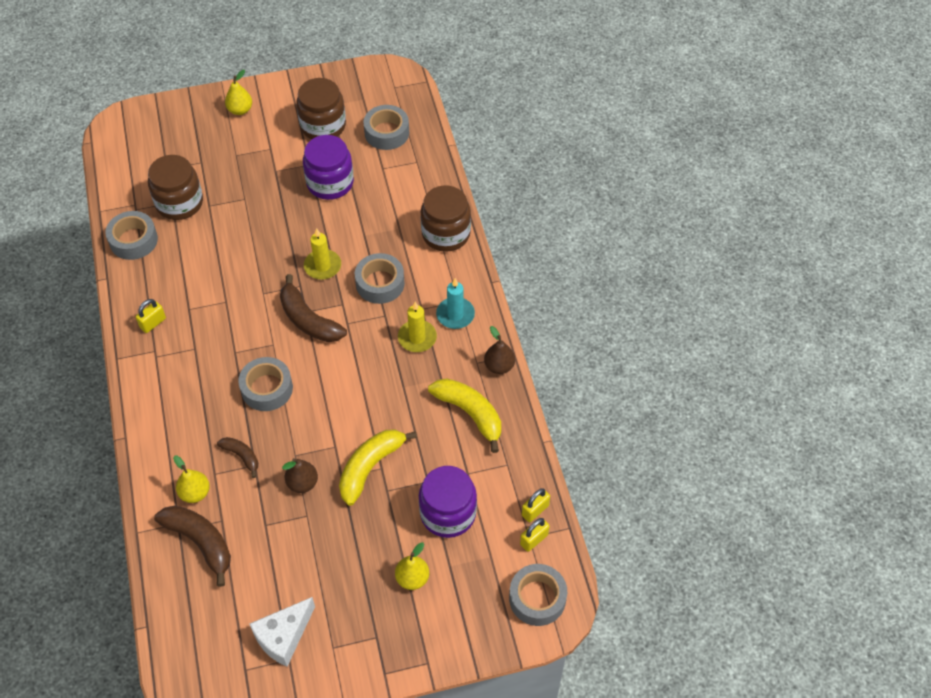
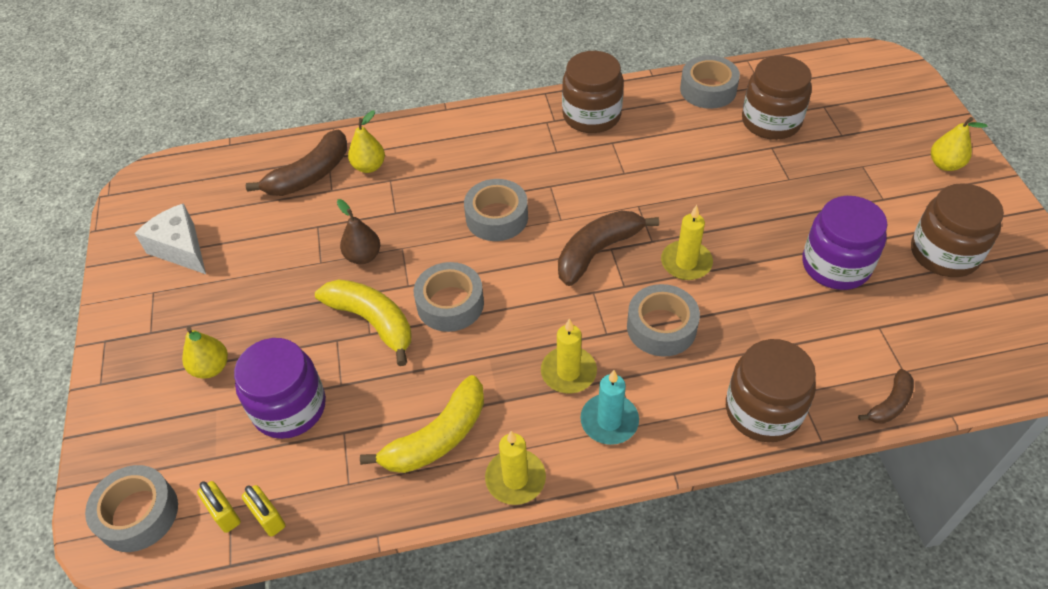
camera: 95 degrees right, 5 degrees down
(153, 323) = (591, 115): yellow padlock -> brown jar
(242, 456) = (408, 201): brown banana -> brown banana (890, 404)
(386, 133) = (954, 331): grey tape -> grey tape (450, 304)
(499, 366) = (515, 479): brown pear -> yellow candle

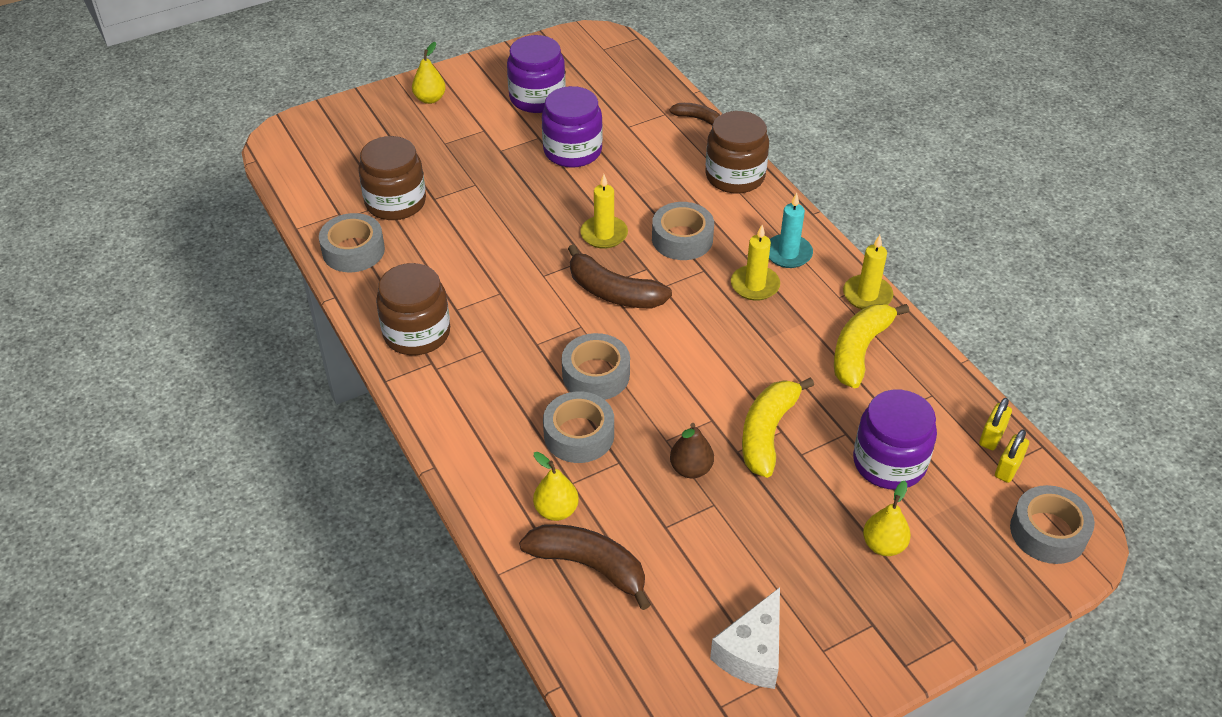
camera: 110 degrees left, 5 degrees down
(437, 437) = (859, 350): yellow banana -> yellow banana turned 90 degrees counterclockwise
(450, 304) = (720, 381): grey tape -> grey tape (579, 435)
(944, 253) = (537, 98): brown jar -> purple jar

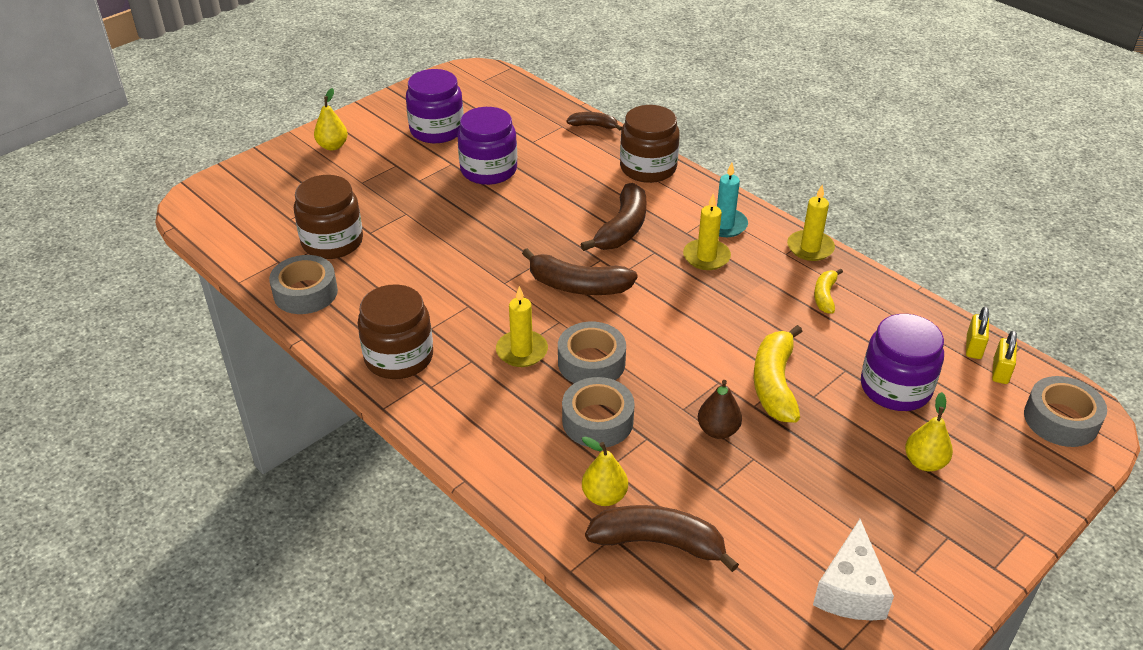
camera: 15 degrees left, 5 degrees down
(604, 234) = (548, 237): yellow candle -> yellow candle (522, 351)
(682, 239) = (622, 228): grey tape -> brown banana
(859, 350) = (825, 296): yellow banana -> yellow banana, size x0.56

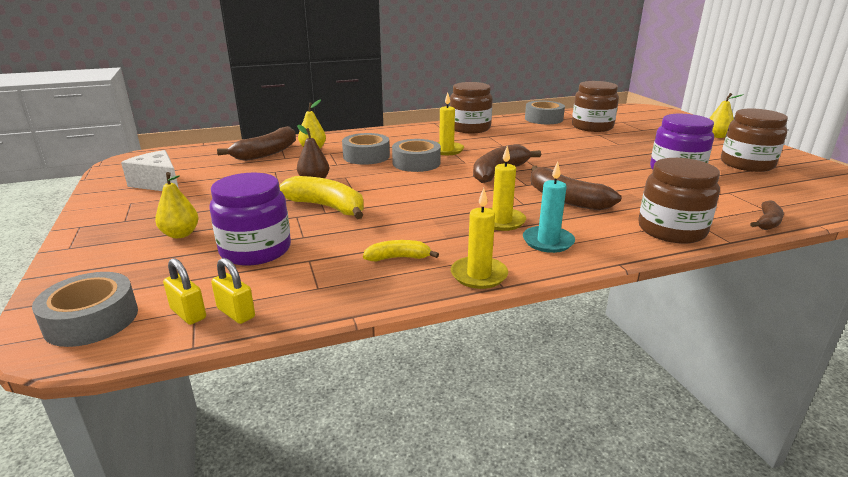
camera: 115 degrees right, 15 degrees down
(437, 130) = (747, 164): purple jar -> brown jar
(825, 296) = (398, 258): yellow banana -> yellow banana turned 45 degrees counterclockwise

